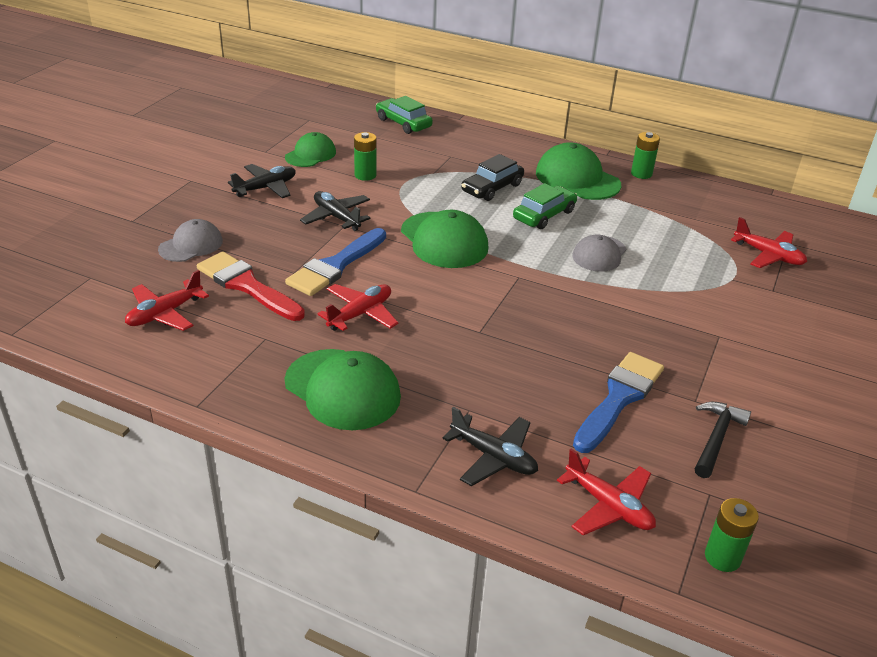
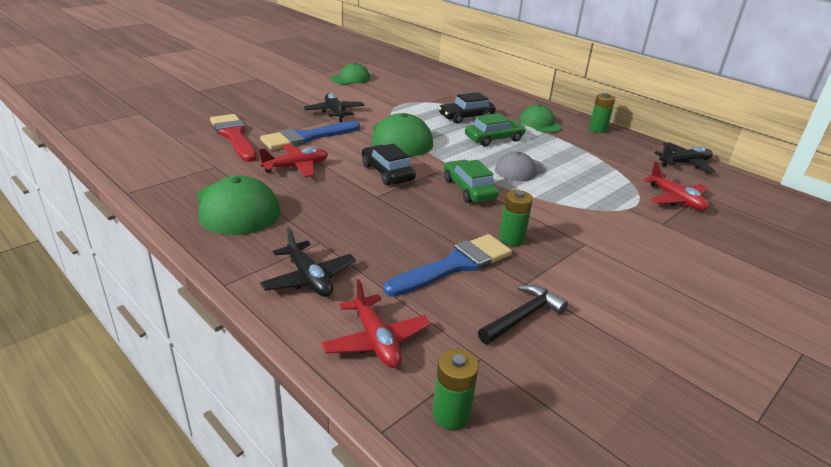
camera: 20 degrees right, 5 degrees down
(165, 314) = (164, 140): red plane -> none
(191, 245) = (221, 109): grey cap -> none
(266, 188) = (302, 90): black plane -> black plane (684, 163)
(365, 175) = (378, 95): green battery -> green battery (511, 239)
(403, 123) = (432, 73): green car -> green car (469, 189)
(466, 295) = (387, 173): none -> black car
(577, 179) = (540, 123): green cap -> green cap, size x0.63

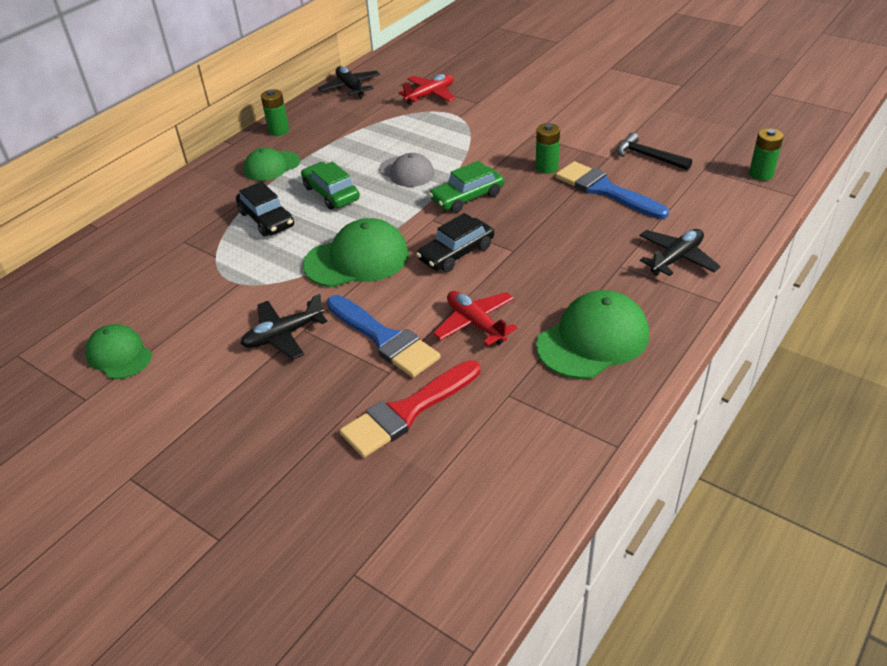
camera: 95 degrees left, 10 degrees up
(376, 340) = (722, 211): red plane -> none

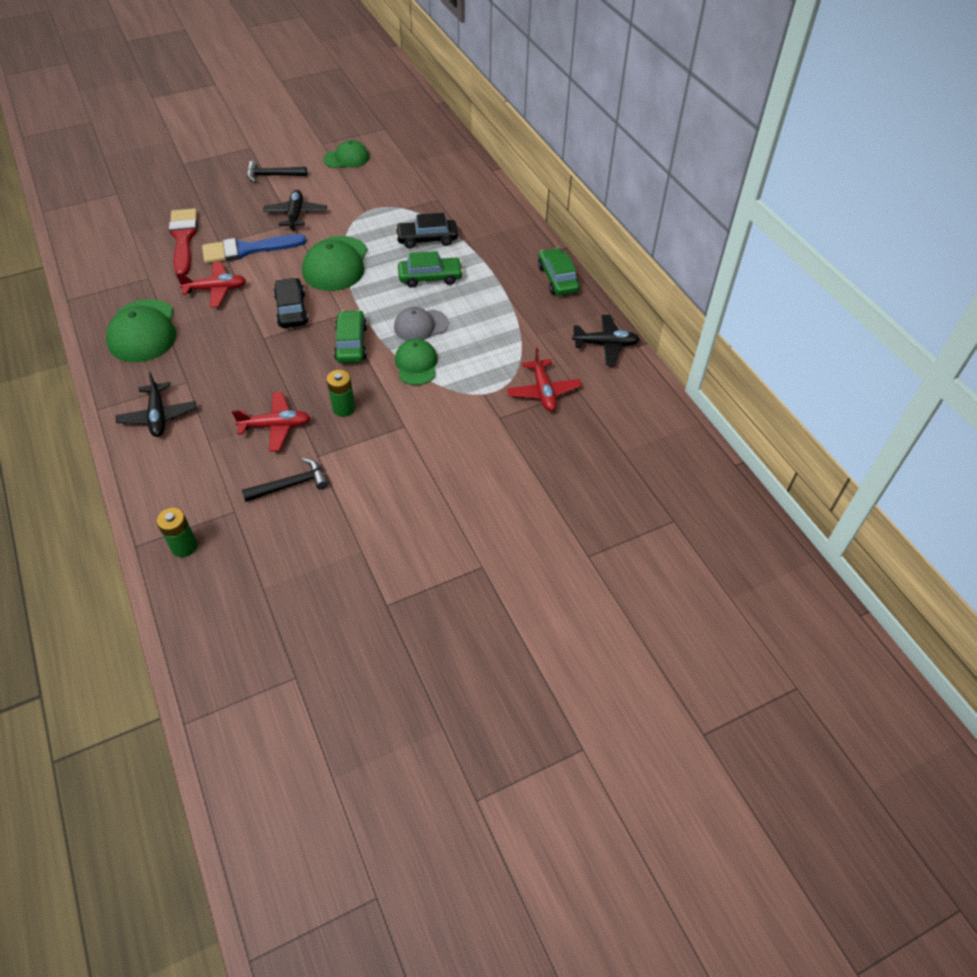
camera: 115 degrees right, 10 degrees up
(201, 407) = (272, 175): none -> black hammer
(272, 166) = (500, 260): green cap -> green cap (416, 364)
(278, 130) = (557, 279): green battery -> green car
(605, 190) = (276, 426): blue brush -> red plane

